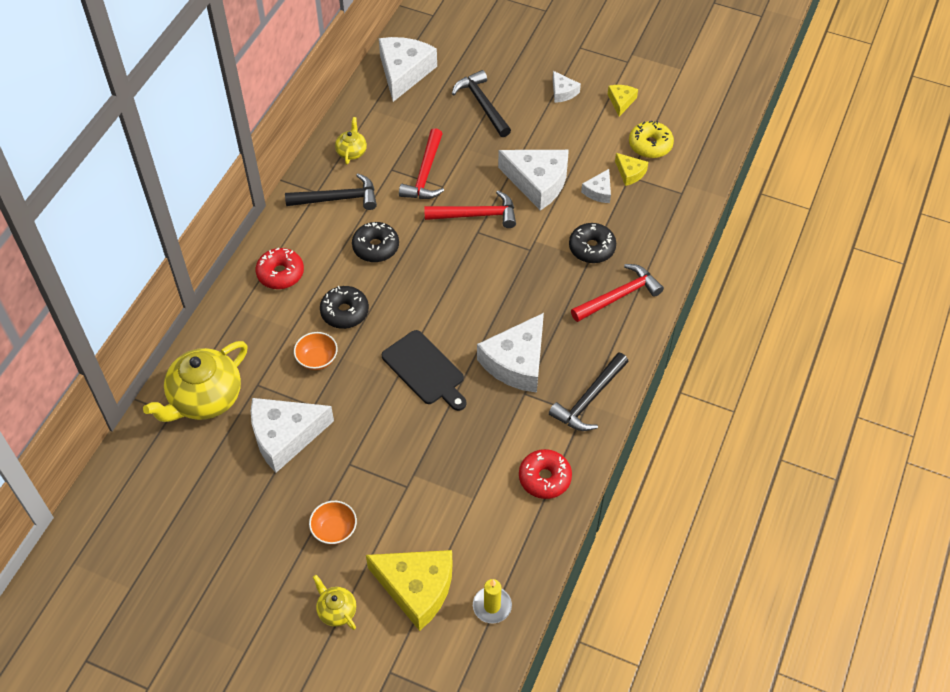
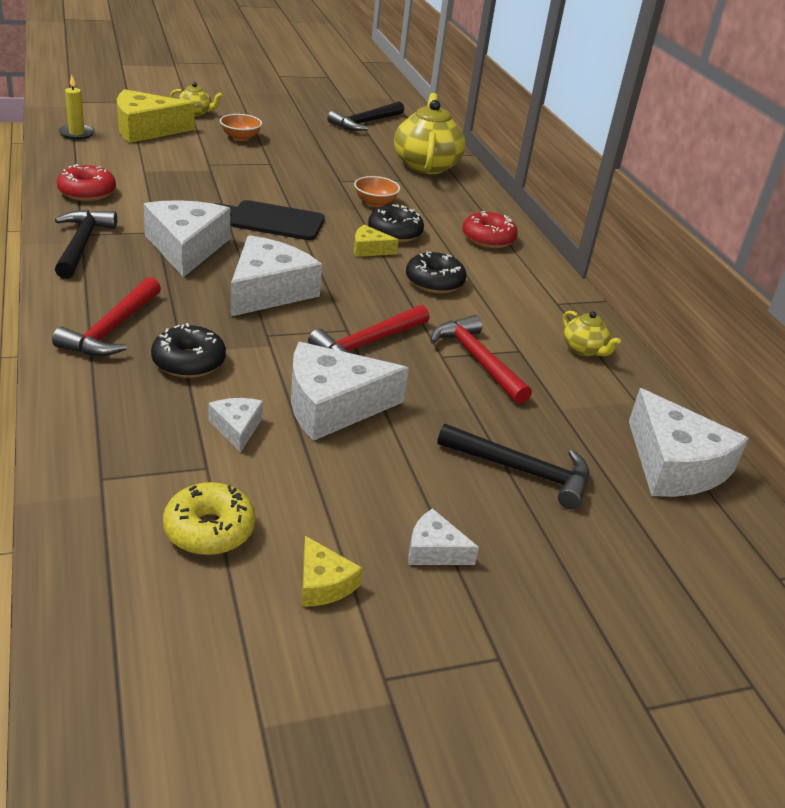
camera: 135 degrees right, 20 degrees down
(285, 436) = (339, 163): white cheese -> white cheese (268, 291)
(338, 198) = (529, 305): black hammer -> black hammer (365, 123)
(630, 173) = (209, 472): yellow cheese -> yellow cheese (369, 249)

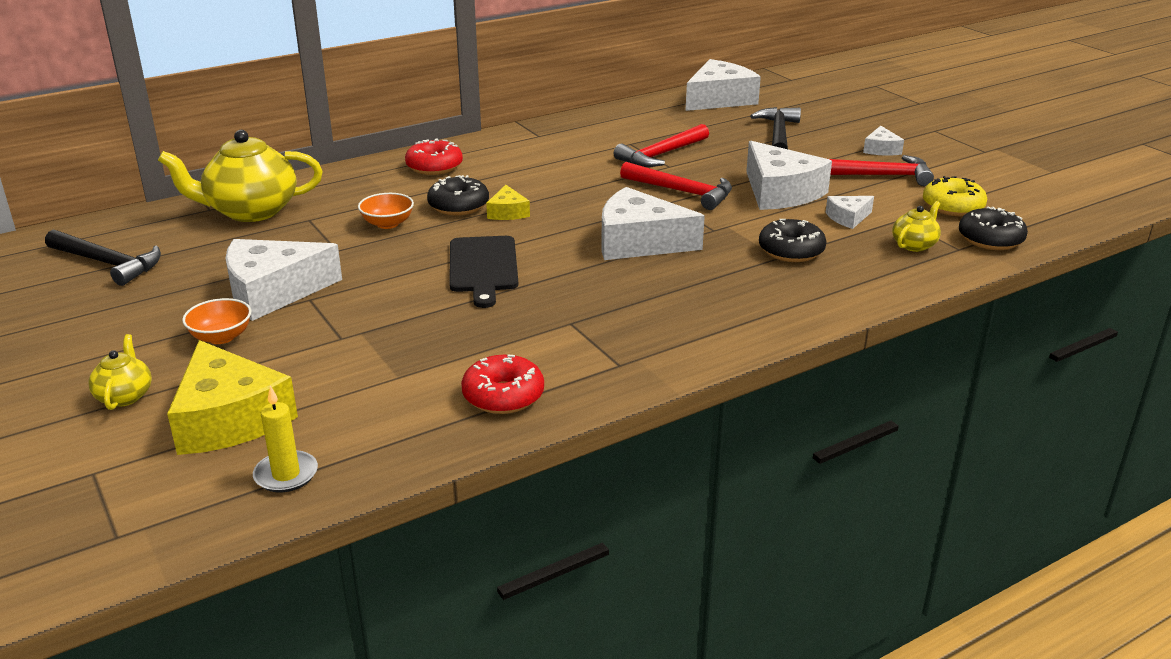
camera: 100 degrees left, 5 degrees down
(82, 244) = (644, 356): black hammer -> none
(112, 329) = (784, 294): red hammer -> red hammer (879, 176)
(186, 247) = (592, 298): white cheese -> white cheese (273, 292)
(323, 583) = (947, 172): yellow cheese -> none
(434, 282) = (548, 180): black donut -> black donut (990, 239)
(584, 350) = (605, 124): yellow teapot -> yellow teapot (914, 245)

